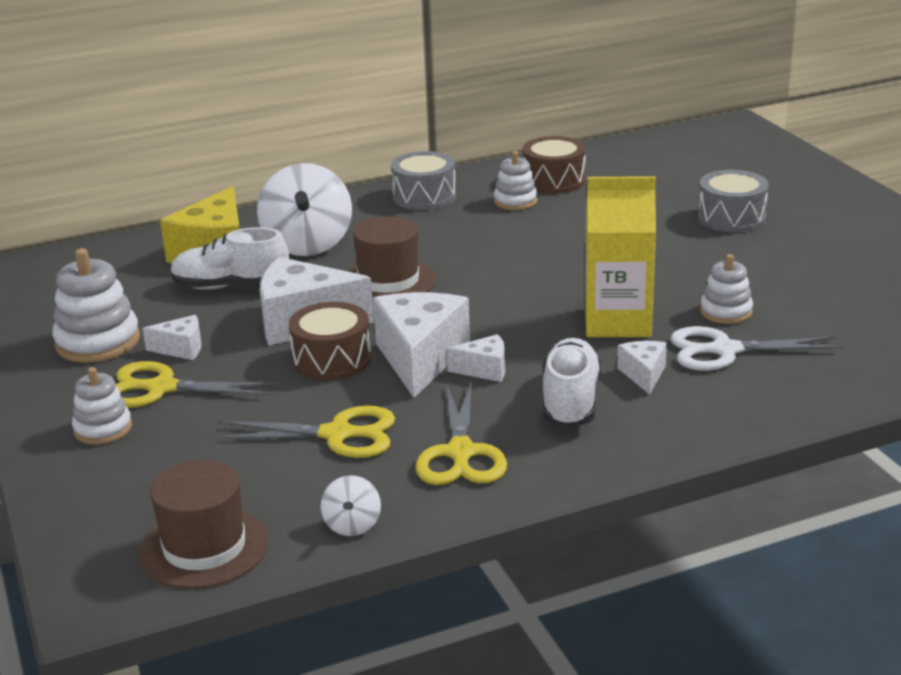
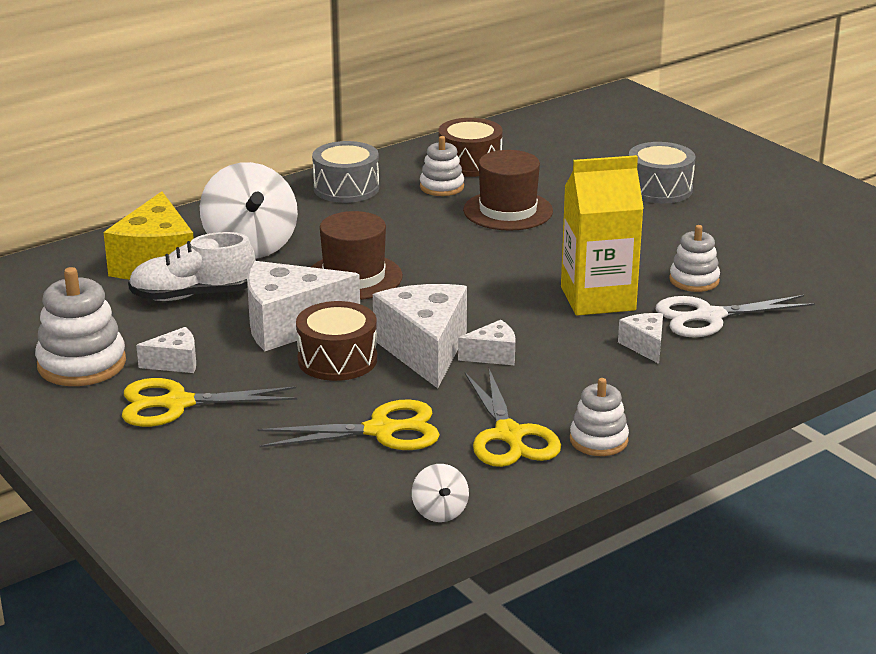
camera: 15 degrees left, 0 degrees up
(103, 429) = (138, 449): white stacking toy -> white stacking toy (598, 440)
(204, 547) = (307, 549): brown hat -> brown hat (508, 211)
(570, 401) = (589, 377): white shoe -> none

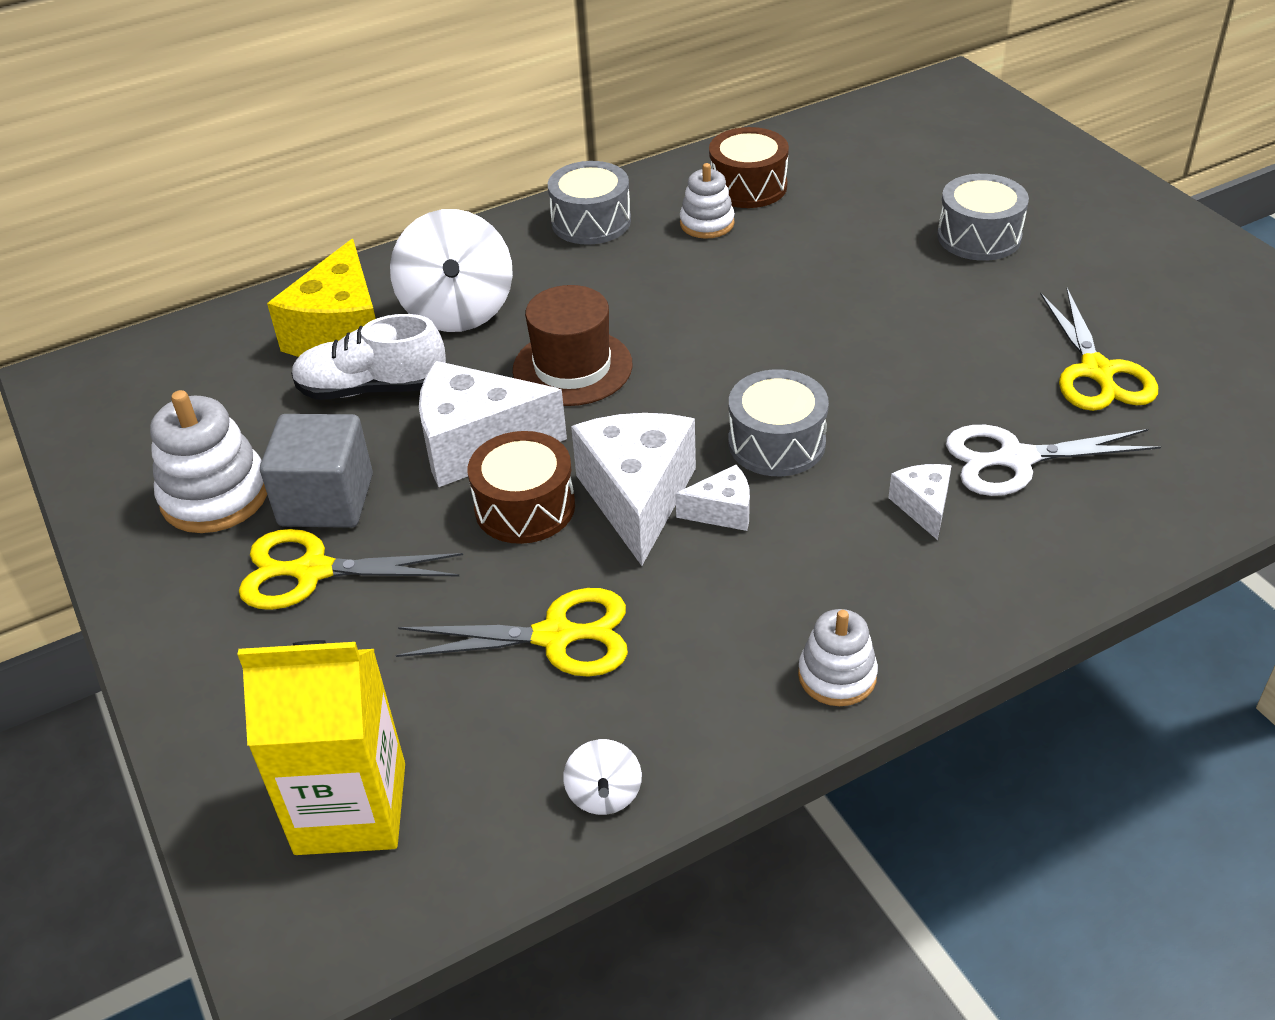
camera: 10 degrees right, 15 degrees up
(175, 363) = (326, 500): white cheese -> grey cube
(508, 211) = (782, 265): brown hat -> none
(509, 435) = (720, 658): yellow scissors -> yellow scissors (1097, 372)
(526, 315) = (776, 443): none -> grey drum
(598, 298) = (873, 419): yellow carton -> yellow carton (351, 808)
(694, 280) = (1003, 394): white stacking toy -> none

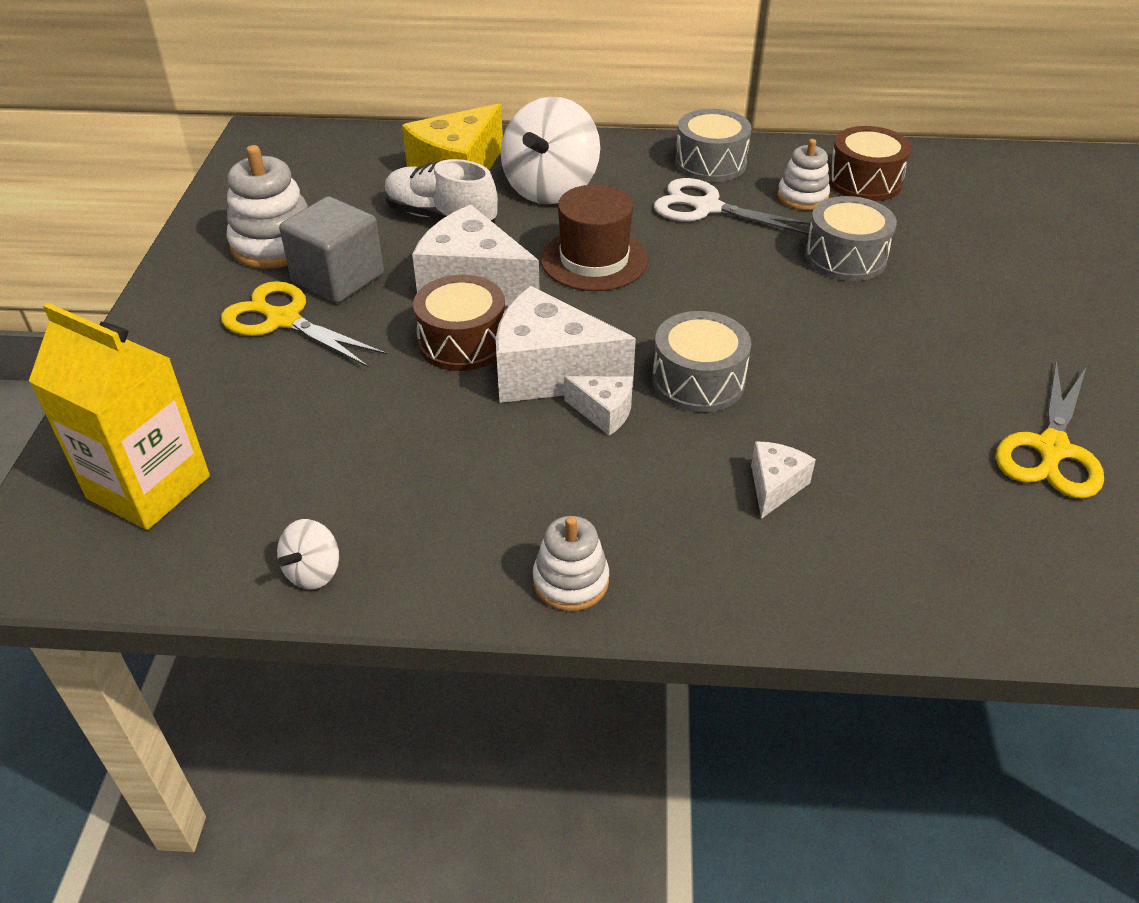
camera: 30 degrees right, 0 degrees up
(556, 636) = (393, 442): yellow scissors -> none
(637, 498) = (549, 372): white cheese -> white cheese turned 105 degrees counterclockwise
(979, 237) = (1040, 294): grey drum -> grey drum (845, 257)
(1015, 459) = (897, 487): white scissors -> white scissors (706, 208)

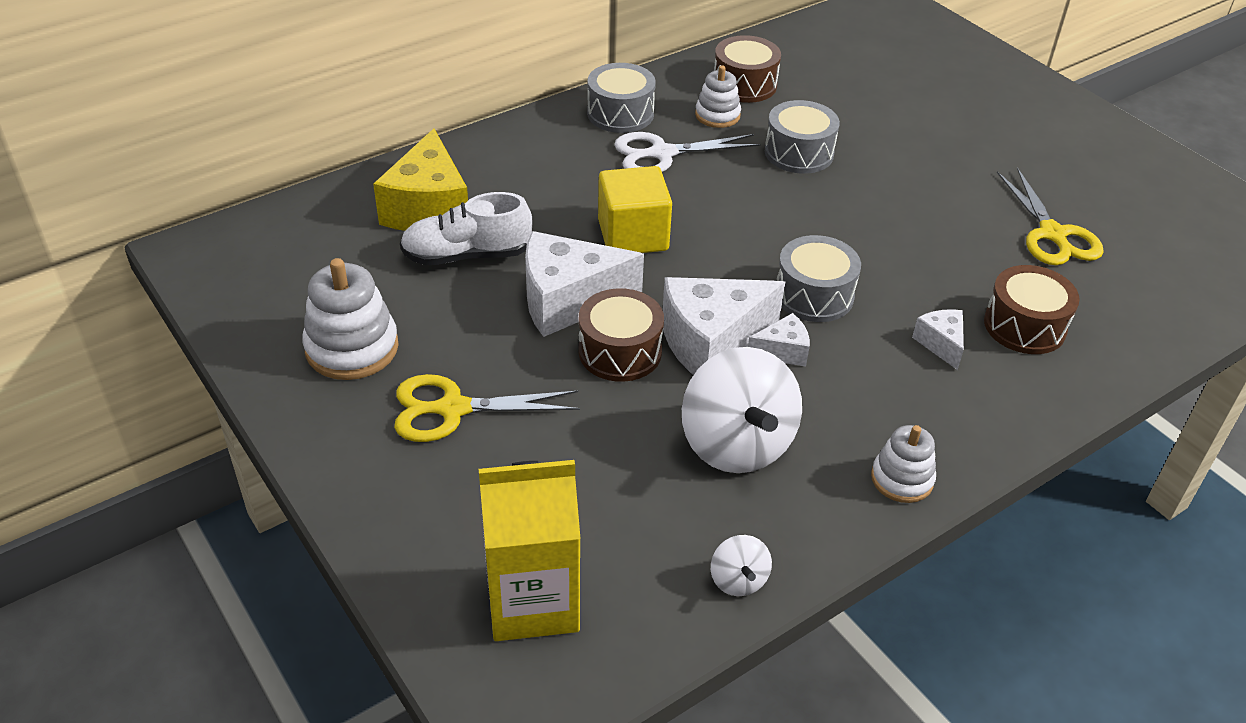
camera: 40 degrees left, 0 degrees up
(338, 278) = (450, 350): grey cube -> none
(550, 189) = (525, 189): white spinning top -> white spinning top (736, 444)
(594, 260) = (633, 235): brown hat -> yellow cube
(896, 518) = (1024, 326): none -> brown drum

